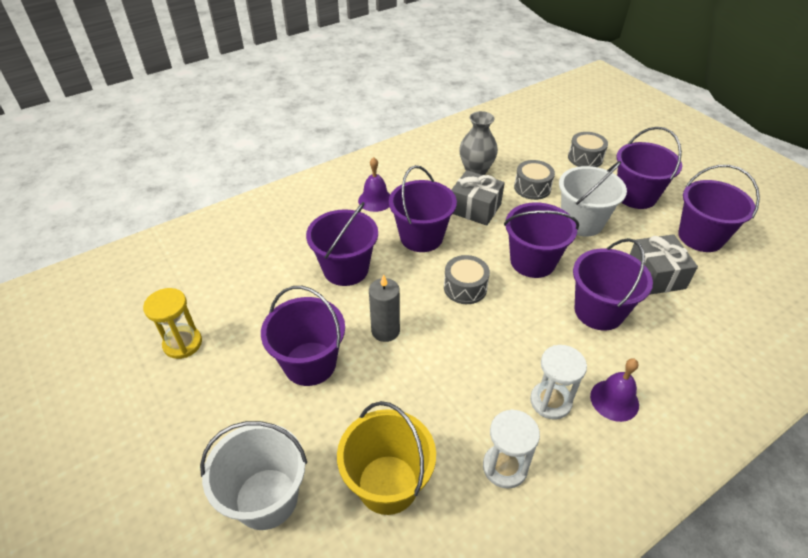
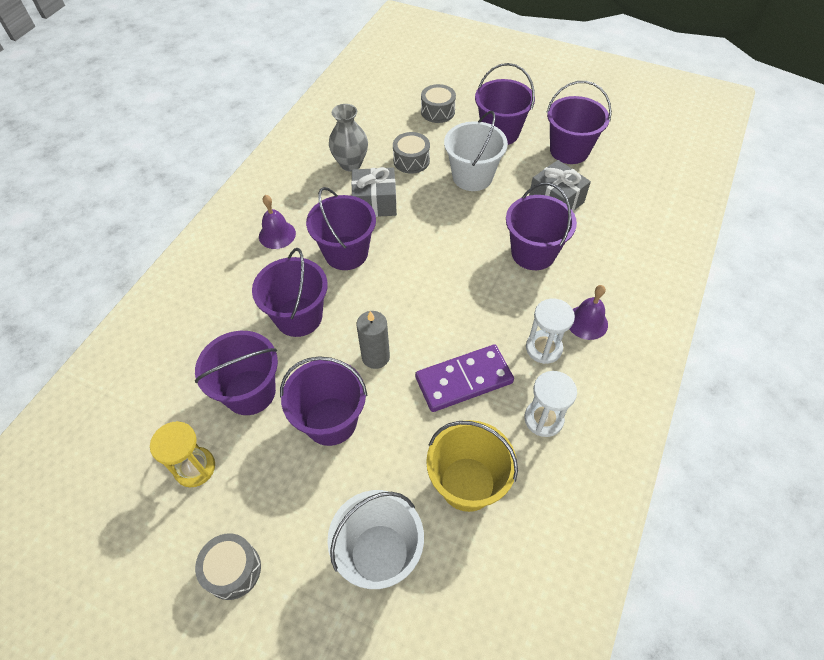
camera: 30 degrees left, 10 degrees up
(450, 390) = (464, 380): none -> purple domino
(465, 287) = (416, 283): grey drum -> grey drum (233, 570)
(532, 261) = (455, 232): purple bucket -> purple bucket (250, 392)

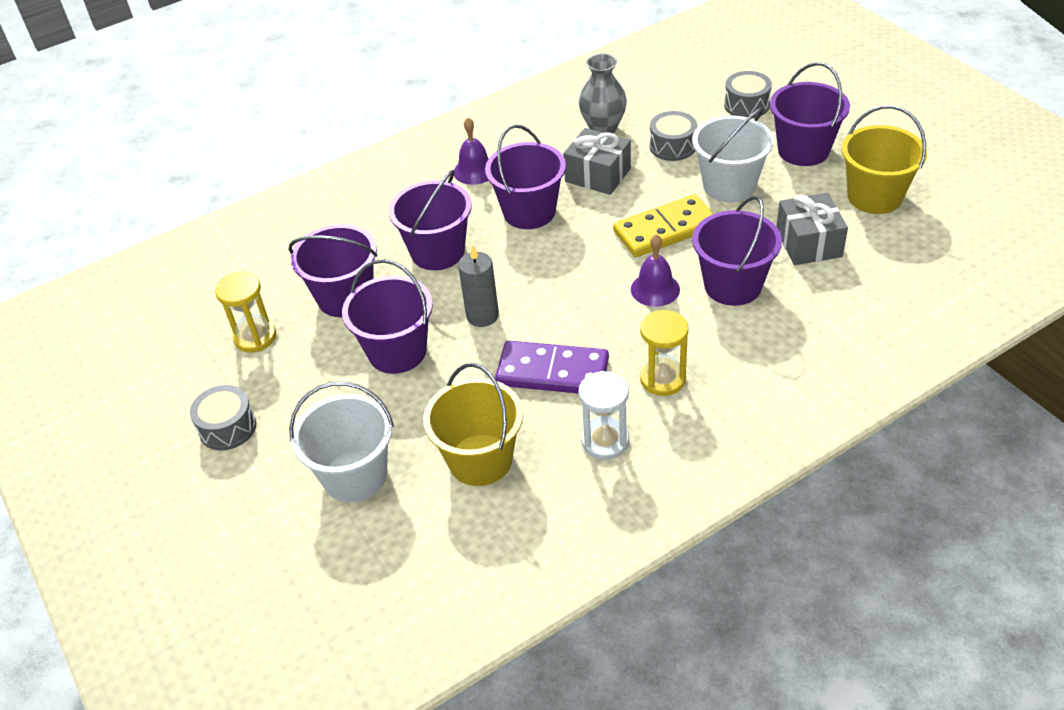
camera: 35 degrees right, 10 degrees down
(455, 228) = (665, 229): none -> yellow domino
(543, 348) = (663, 379): white hourglass -> yellow hourglass
(569, 150) = (874, 196): purple bucket -> yellow bucket
(587, 322) = (734, 375): purple bell -> purple bell (655, 289)

